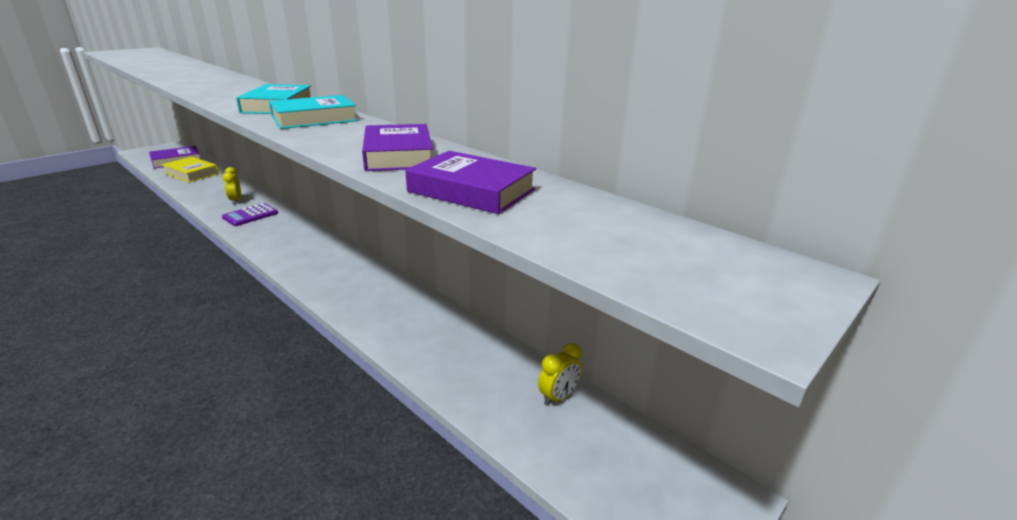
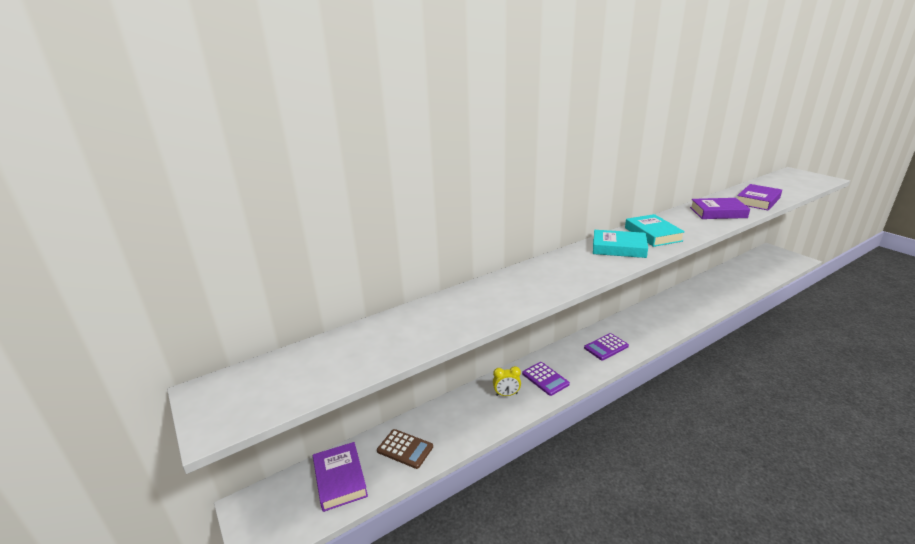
camera: 75 degrees left, 0 degrees up
(192, 173) = (405, 449): yellow book -> brown calculator
(296, 246) = (606, 347): none -> purple calculator
(558, 397) = (736, 270): yellow clock -> none

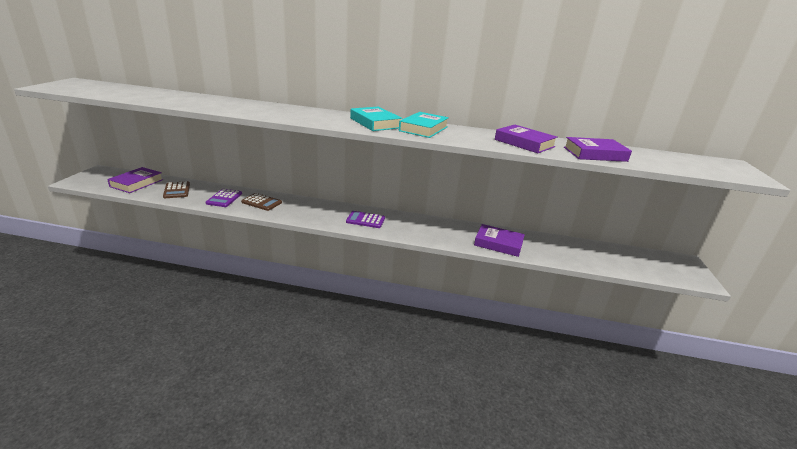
camera: 40 degrees right, 0 degrees up
(506, 394) = (261, 202): yellow clock -> brown calculator
(545, 379) = (295, 209): purple calculator -> purple calculator (224, 198)
(700, 304) = (498, 244): none -> purple book

